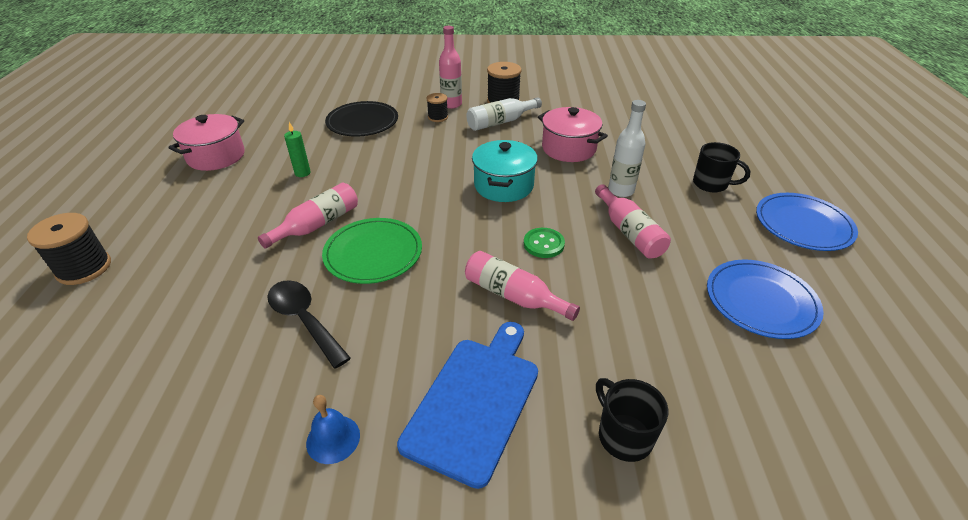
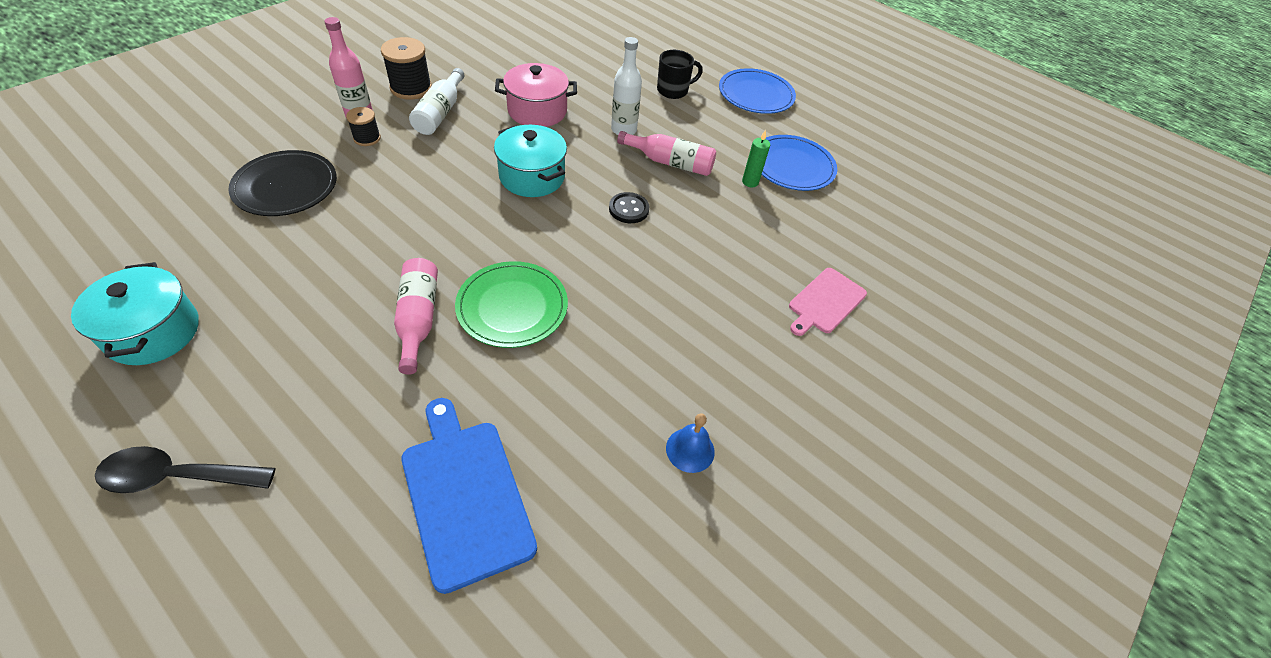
camera: 55 degrees left, 10 degrees up
(84, 268) = (216, 553): black spool -> none
(216, 156) = (153, 332): pink pot -> turquoise pot
(302, 173) = (310, 281): green candle -> green candle (750, 182)
(305, 320) = (543, 399): black spoon -> black spoon (177, 476)
(474, 401) = (734, 351): blue cutting board -> blue cutting board (465, 495)
(513, 296) = (662, 263): pink bottle -> none
(543, 244) = (629, 209): green button -> black button
(624, 436) = (825, 302): black mug -> pink cutting board

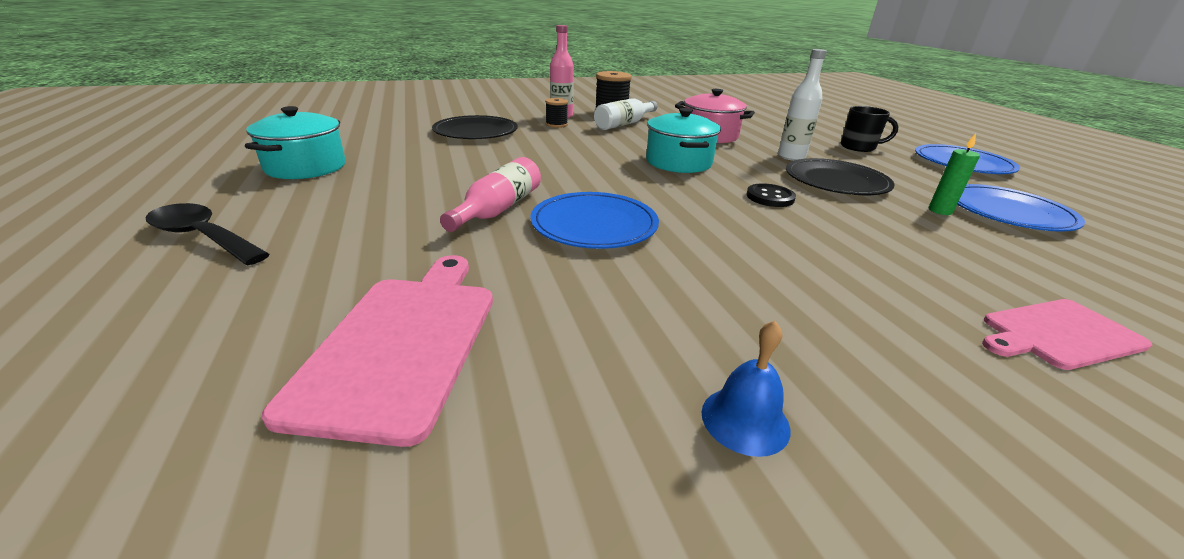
camera: 35 degrees right, 20 degrees down
(465, 495) = (402, 343): blue cutting board -> pink cutting board
(512, 307) = (594, 224): green plate -> blue plate
(670, 162) = (836, 181): pink bottle -> black plate

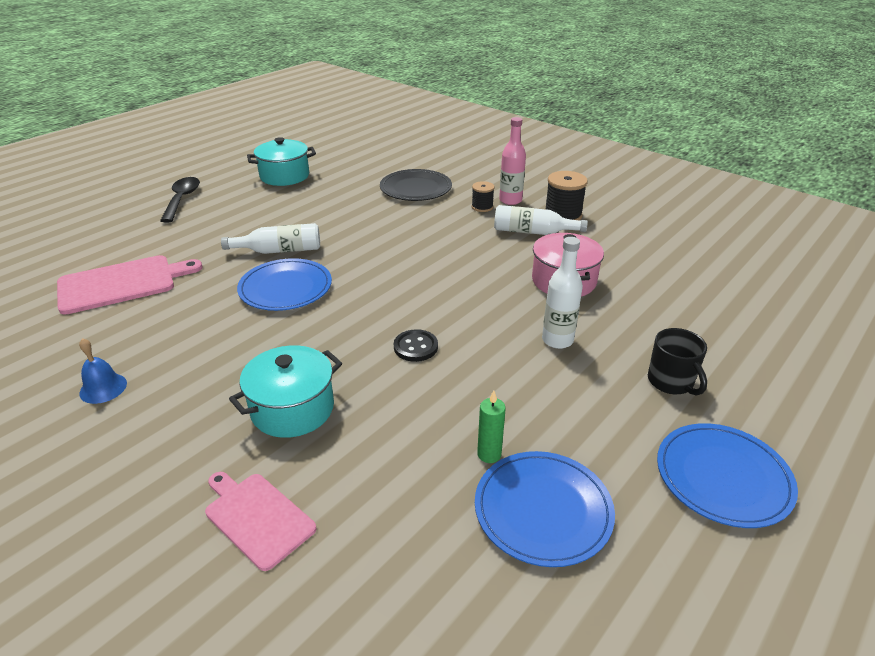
camera: 60 degrees right, 5 degrees up
(498, 209) = (279, 250): pink bottle -> white bottle
(678, 162) = (454, 285): turquoise pot -> turquoise pot (292, 409)
(836, 181) = (507, 378): black plate -> none

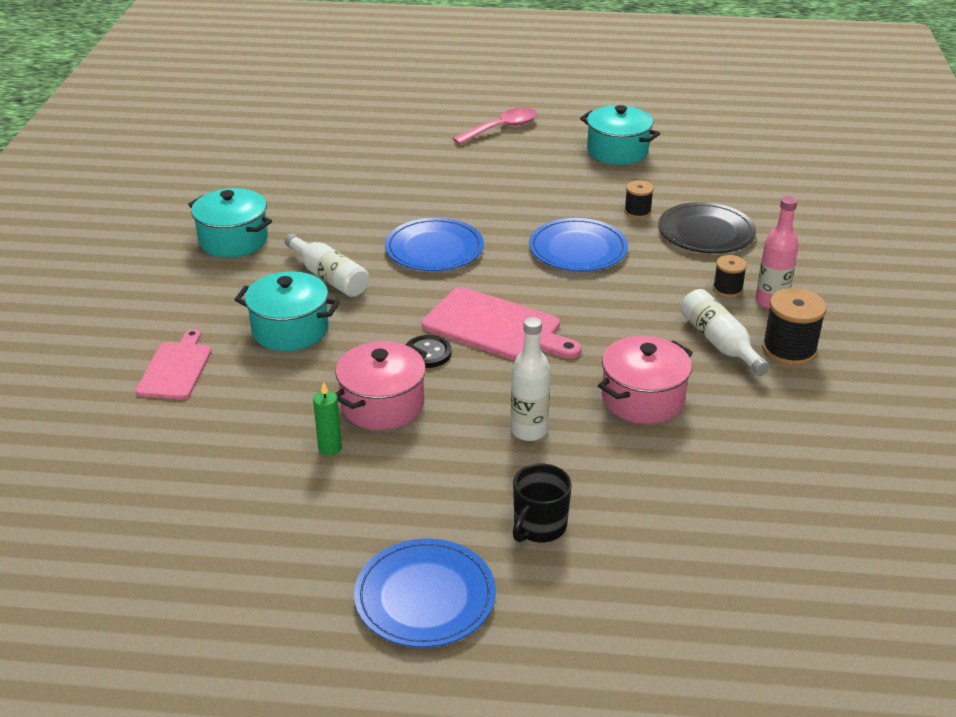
camera: 55 degrees right, 0 degrees up
(103, 388) = (233, 240): blue bell -> turquoise pot
(122, 283) = (352, 176): pink cutting board -> pink cutting board (496, 327)
(182, 199) = (501, 128): black spoon -> pink spoon
(279, 250) = (486, 217): white bottle -> white bottle (329, 277)
(361, 198) = (637, 212): none -> black spool
(458, 398) = (382, 405): none -> pink pot
(543, 510) = (292, 499): blue plate -> blue plate (578, 249)

